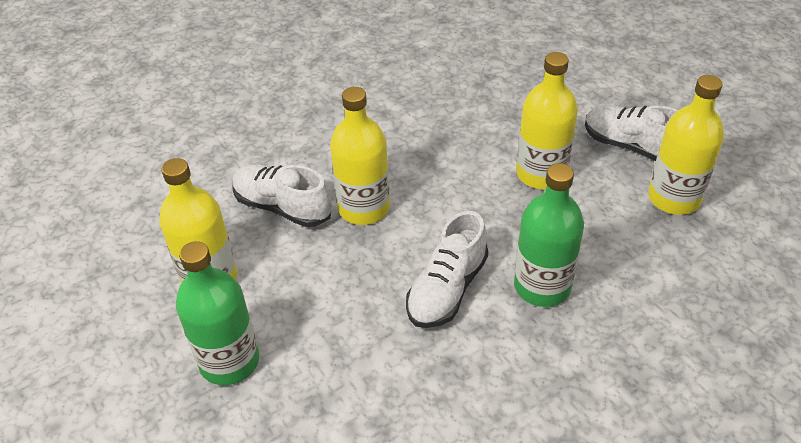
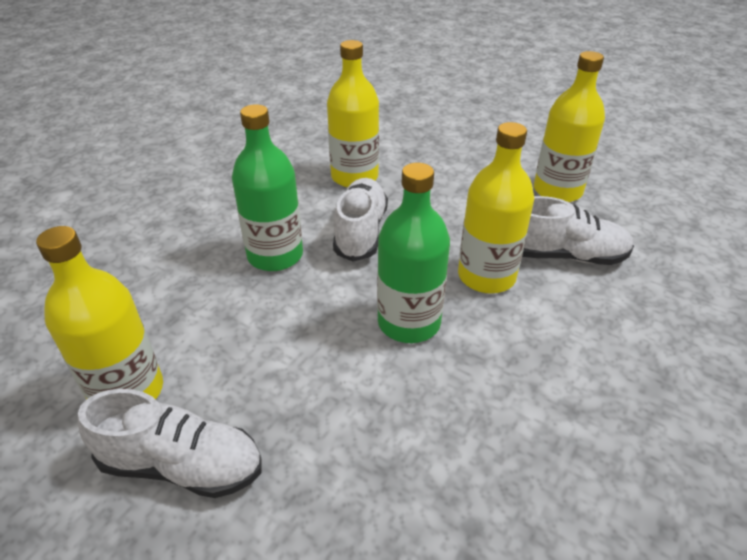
camera: 155 degrees right, 5 degrees down
(229, 361) = (488, 156): green bottle -> green bottle (409, 322)
(541, 174) = (309, 375): yellow bottle -> yellow bottle (354, 177)

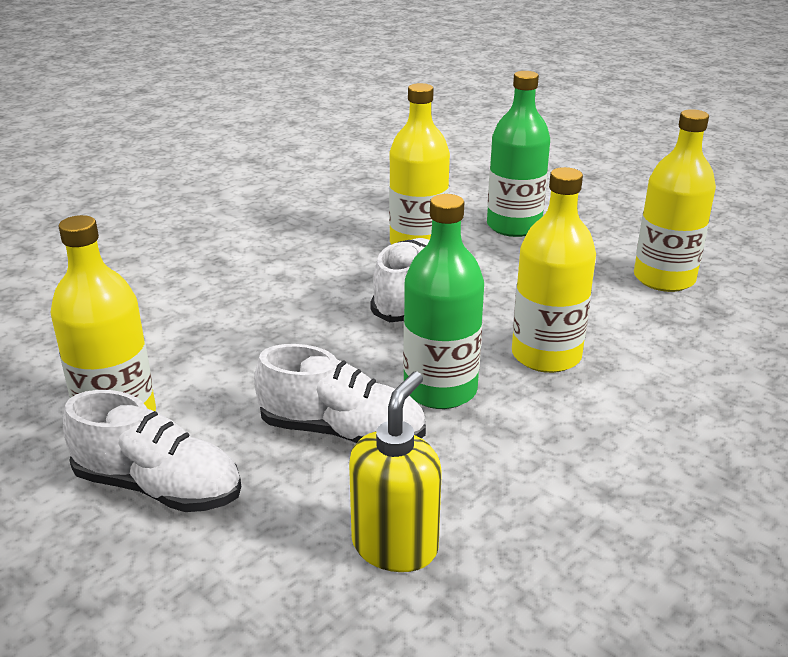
camera: 10 degrees right, 10 degrees down
(275, 255) = (305, 311): green bottle -> green bottle (514, 226)
(411, 497) = (395, 546): none -> yellow soap dispenser
(564, 255) = (650, 344): white shoe -> white shoe (342, 432)

